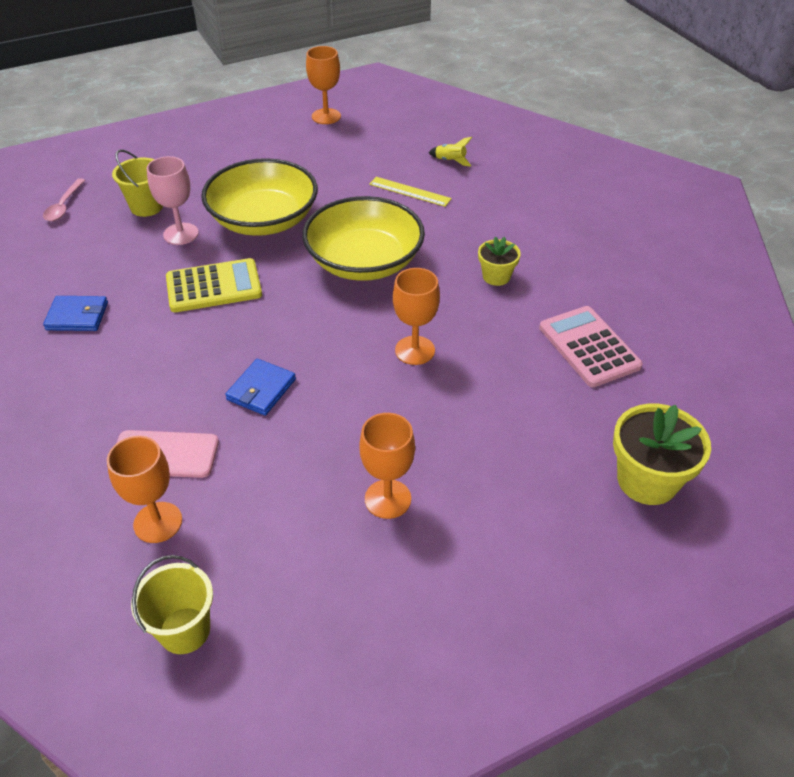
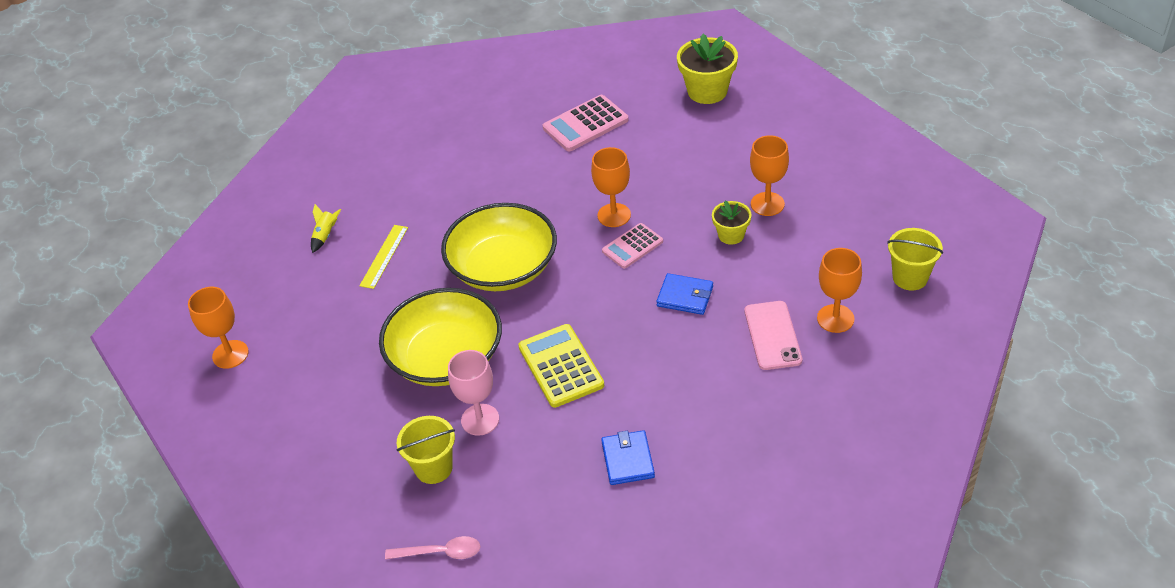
camera: 95 degrees left, 0 degrees up
(358, 358) = (632, 246): none -> pink calculator
(496, 276) = (509, 181): yellow flower pot -> yellow flower pot (731, 235)

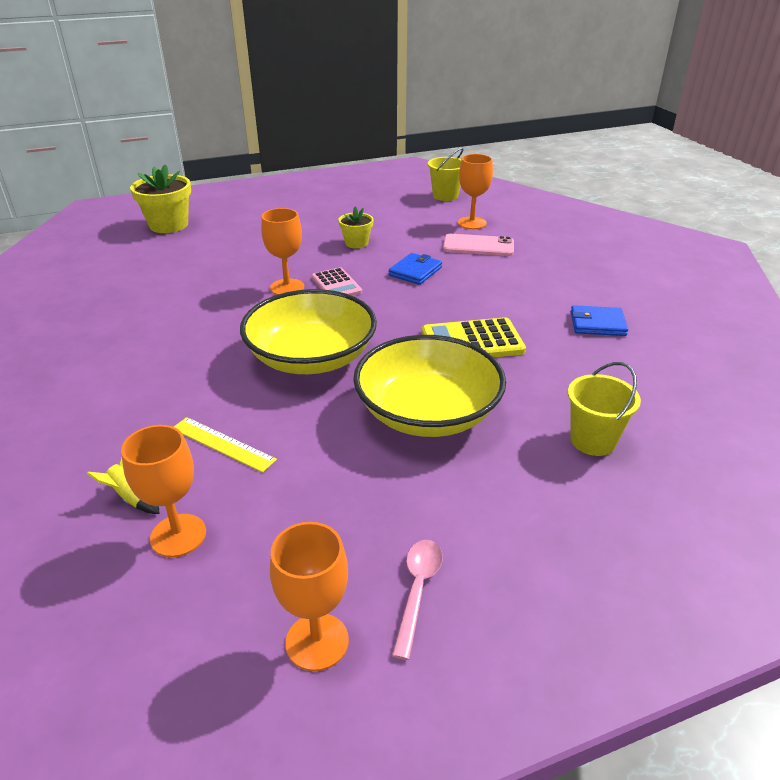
camera: 80 degrees left, 10 degrees down
(440, 552) = (713, 449): pink spoon -> pink spoon (417, 590)
(480, 420) = (529, 399): pink goblet -> none
(585, 124) = (141, 283): pink calculator -> none
(767, 204) = (332, 225): orange goblet -> orange goblet (178, 535)

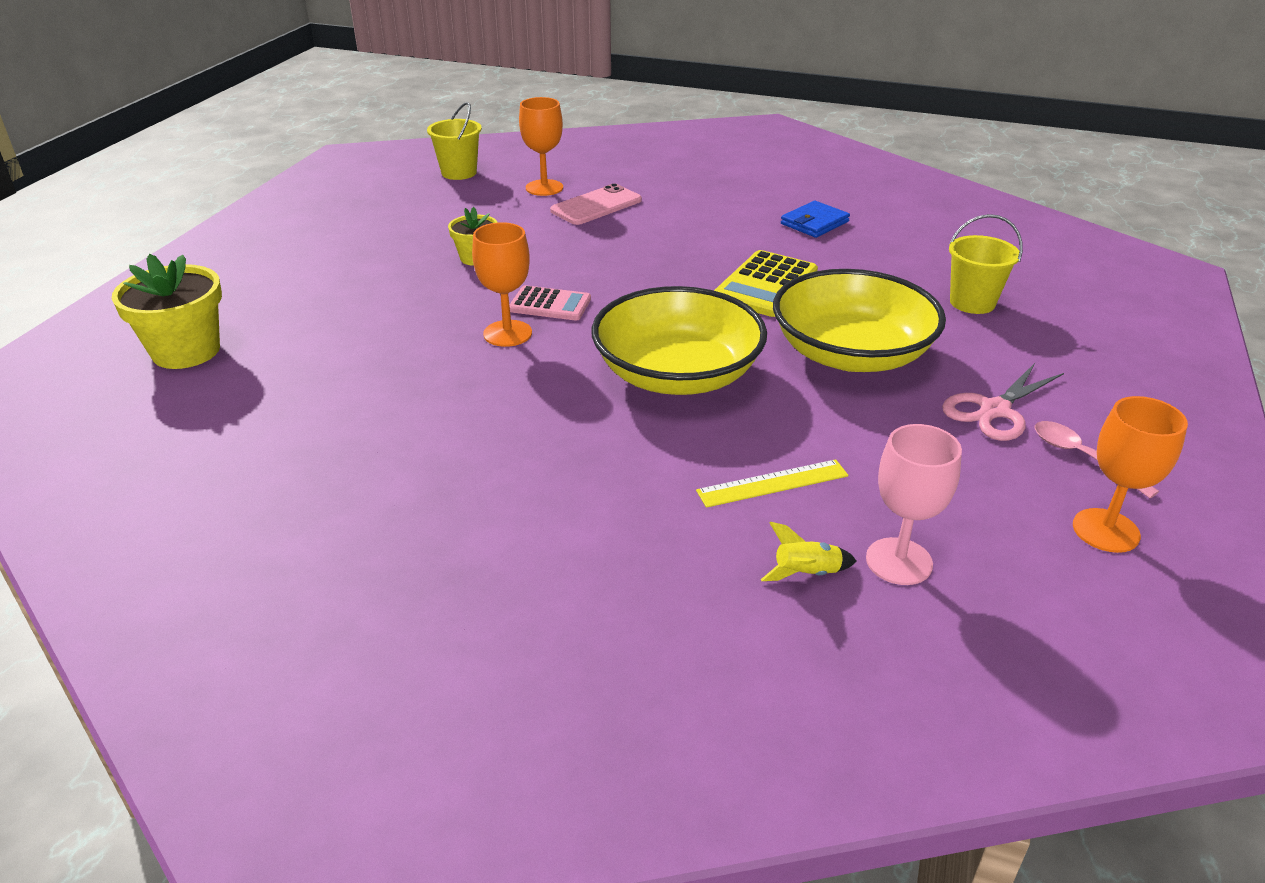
camera: 50 degrees left, 0 degrees up
(178, 535) = (899, 561): orange goblet -> pink goblet
(415, 271) = (594, 255): blue wallet -> none
(434, 513) = (994, 410): none -> pink scissors

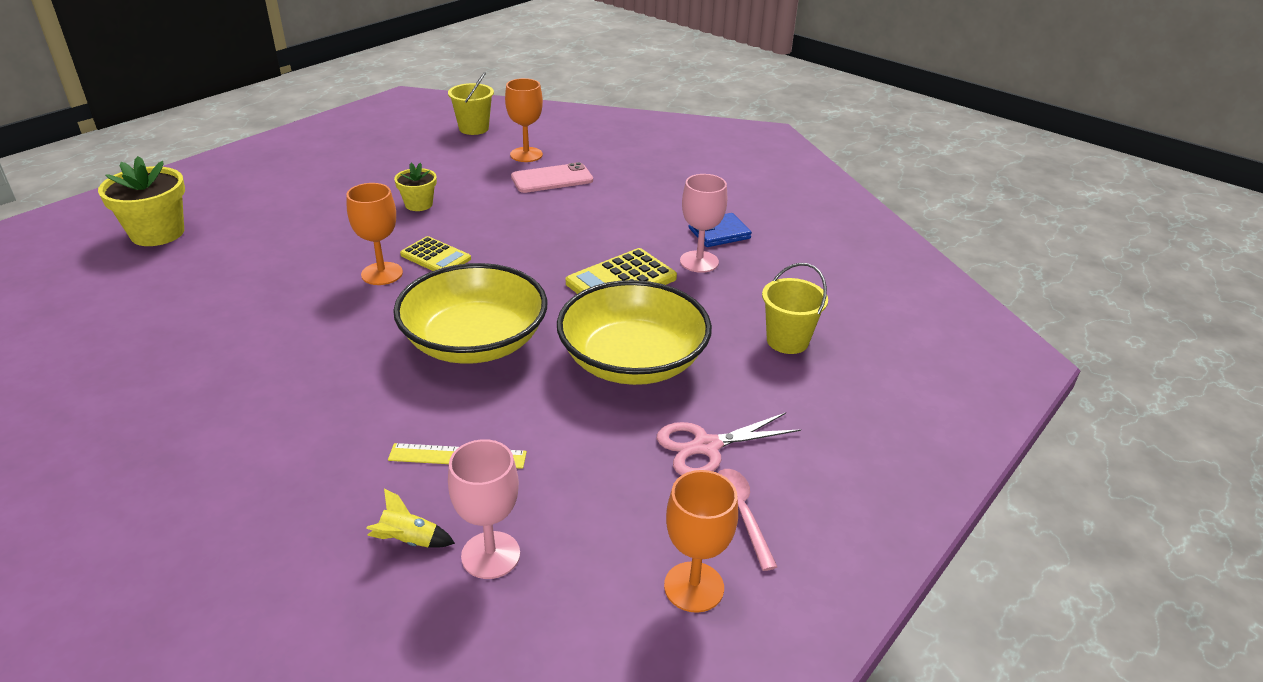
camera: 20 degrees right, 0 degrees up
(550, 304) = (435, 257): pink calculator -> yellow calculator
(822, 252) = (699, 262): none -> pink goblet

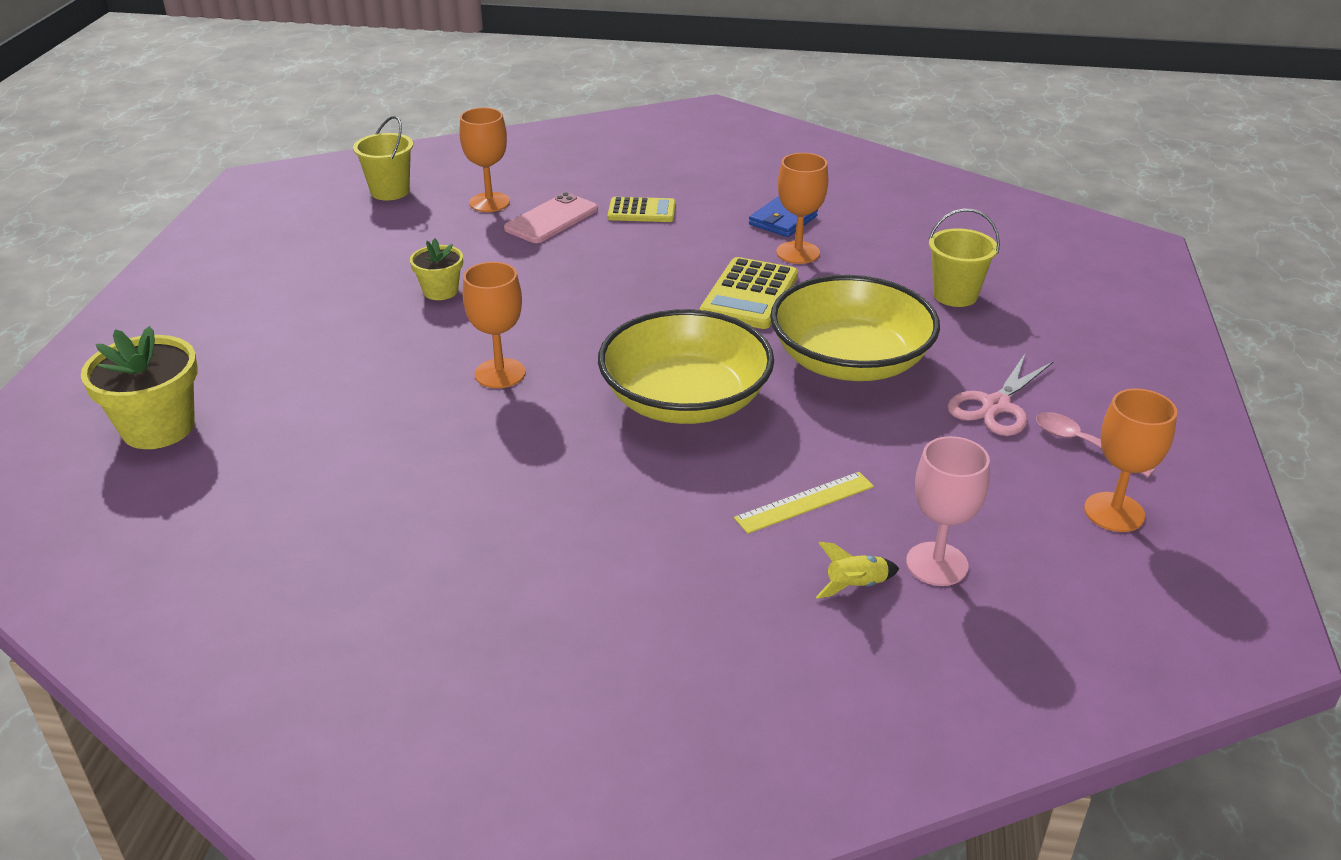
camera: 30 degrees left, 0 degrees up
(435, 257) = (535, 337): yellow calculator -> yellow calculator (642, 211)
(699, 262) = (798, 253): pink goblet -> orange goblet

